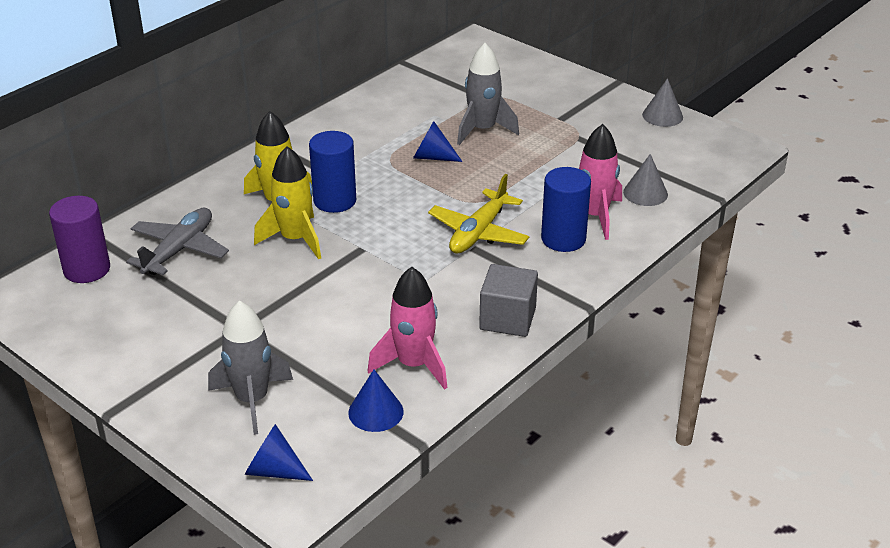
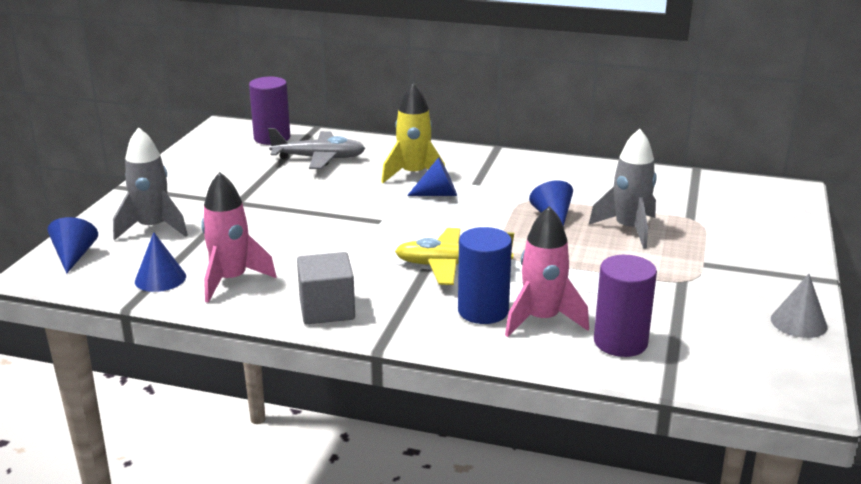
camera: 65 degrees right, 10 degrees down
(295, 239) = (369, 193): yellow rocket -> none
(335, 201) = (438, 194): blue cylinder -> blue cone
(645, 193) = (620, 342): grey cone -> purple cylinder

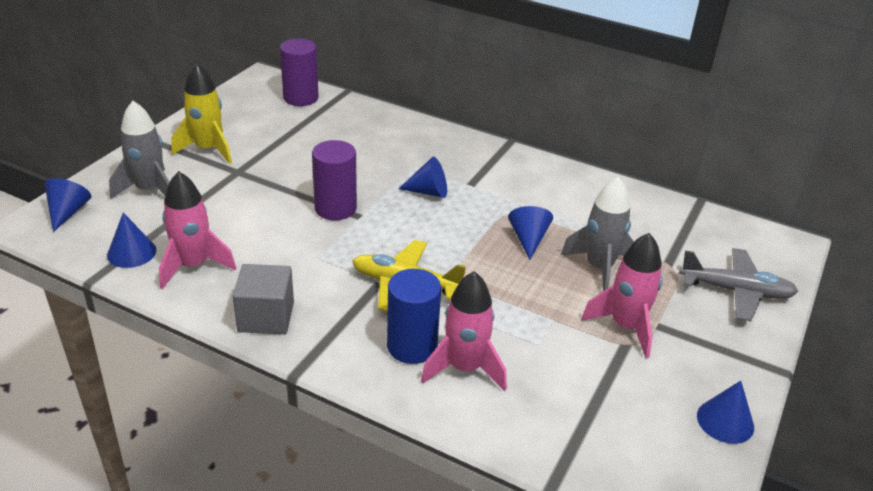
camera: 10 degrees right, 10 degrees up
(319, 158) = (334, 129): grey plane -> grey plane (736, 291)
(414, 174) = (415, 163): yellow rocket -> yellow rocket (208, 149)
(620, 342) = (530, 412): purple cylinder -> purple cylinder (335, 208)
(675, 269) = (625, 327): none -> pink rocket
(798, 322) = (725, 421): grey cone -> blue cone

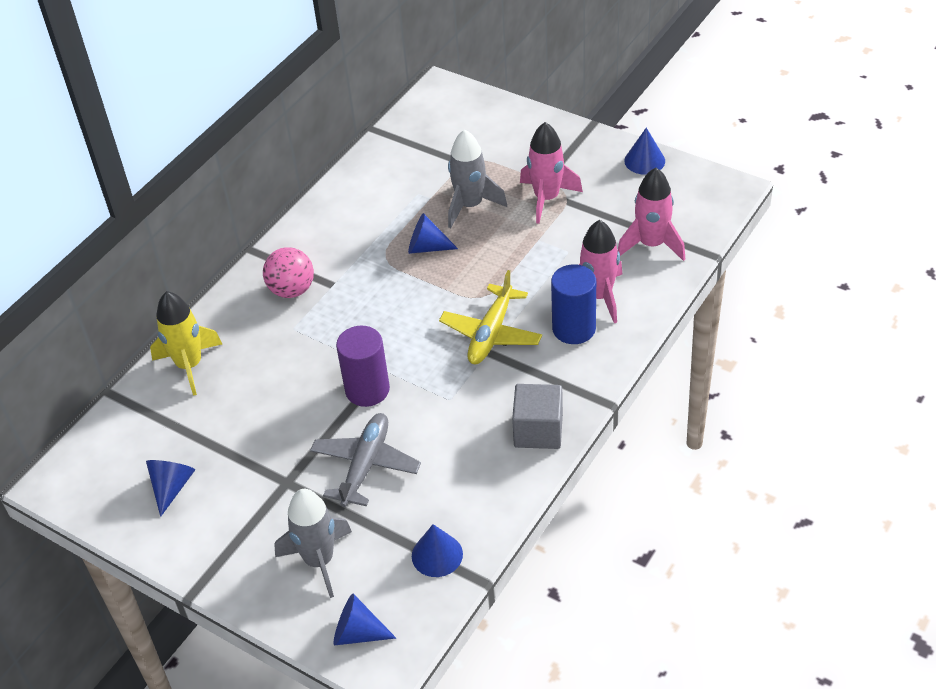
camera: 80 degrees left, 10 degrees up
(194, 266) = (461, 497): pink rocket -> pink rocket (651, 244)
(208, 149) = (233, 517): yellow rocket -> yellow rocket (189, 365)
(301, 98) = (120, 437): purple cylinder -> none
(428, 192) = (343, 316): blue cone -> blue cone (172, 487)
(461, 163) = (292, 290): none -> pink ball
(736, 291) = (502, 130): grey plane -> grey plane (365, 465)

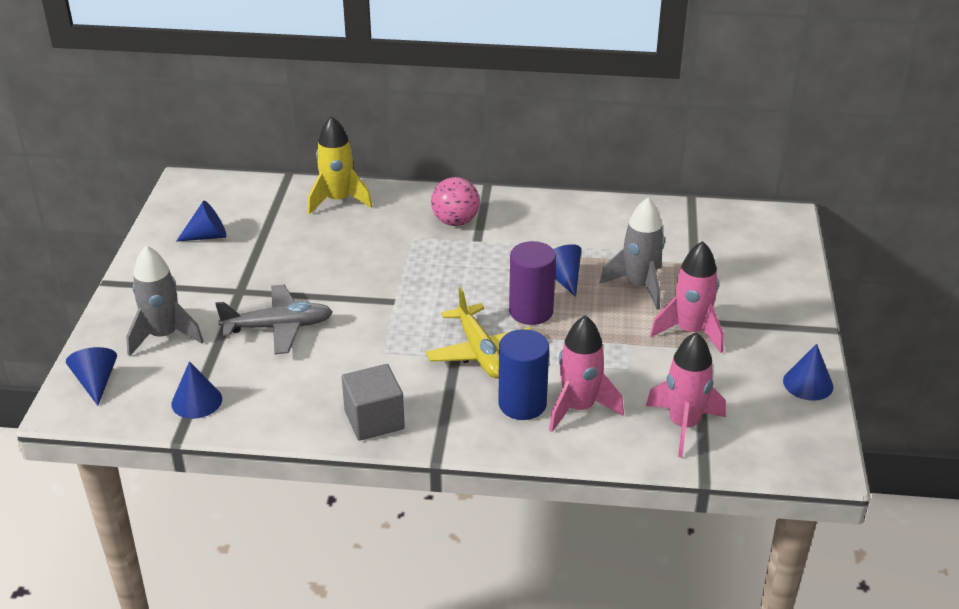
camera: 60 degrees right, 10 degrees down
(367, 390) = (365, 300): purple cylinder -> purple cylinder (531, 311)
(491, 333) = (479, 351): yellow plane -> yellow plane turned 105 degrees counterclockwise

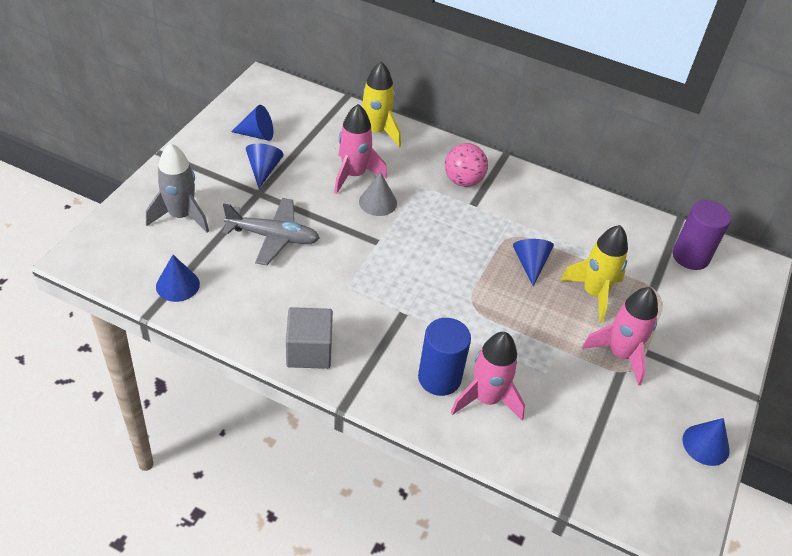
camera: 15 degrees right, 10 degrees up
(96, 382) = (110, 242): blue cone -> blue cone (263, 170)
(375, 265) = (378, 202): none -> grey cone
(479, 351) = (426, 314): yellow plane -> none
(531, 311) = (488, 289): purple cylinder -> purple cylinder (690, 256)
(639, 286) = (594, 294): grey rocket -> yellow rocket
(684, 425) = (572, 448): pink rocket -> pink rocket (354, 175)

